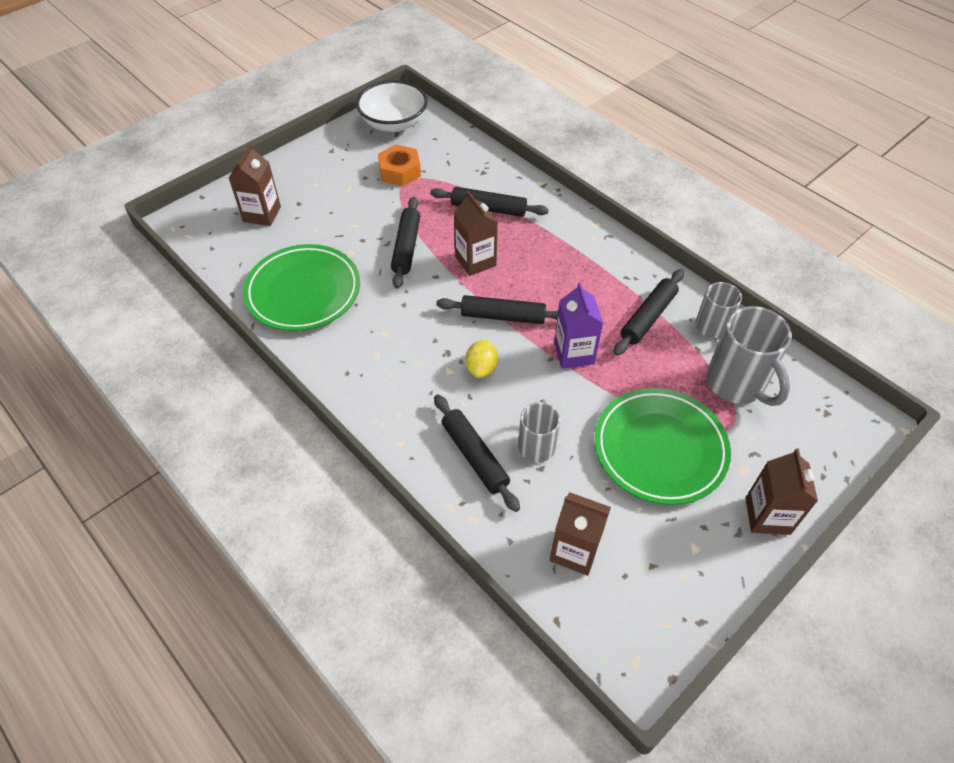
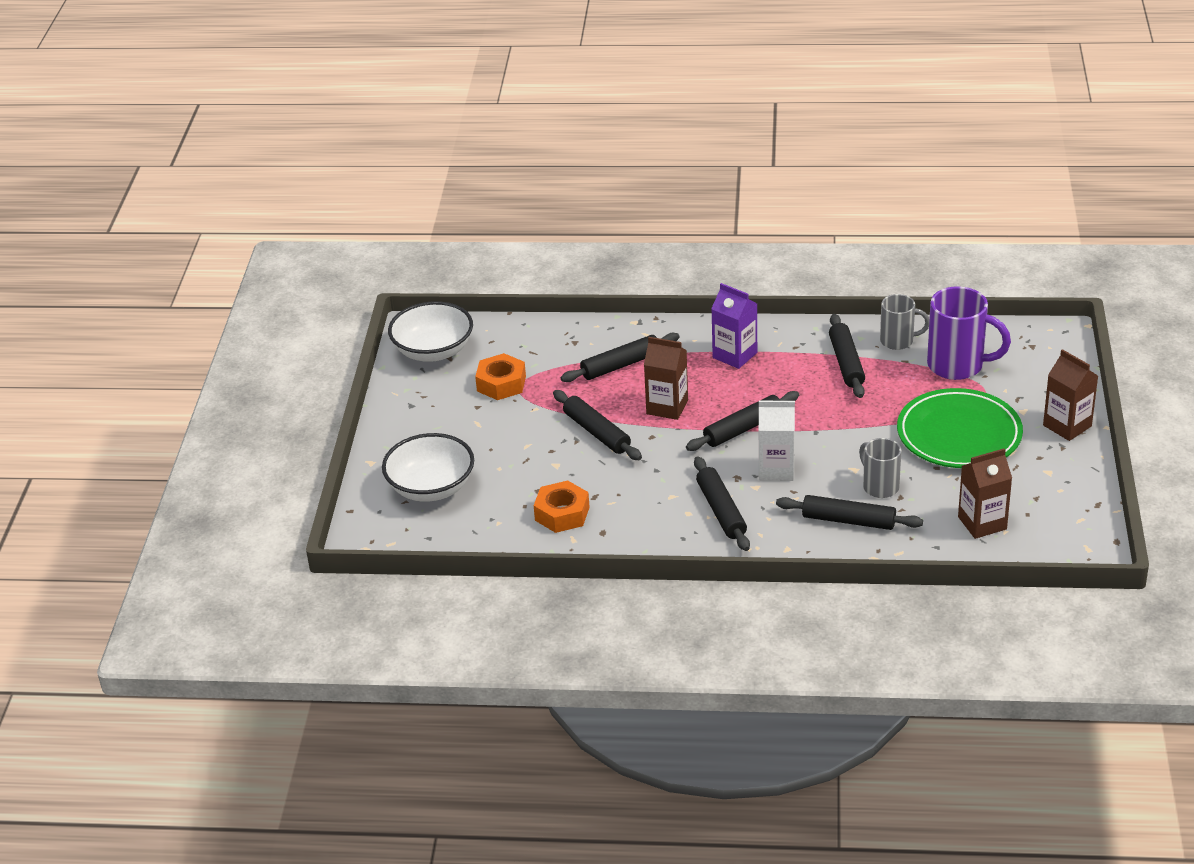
camera: 40 degrees left, 15 degrees down
(262, 214) = (431, 487): brown carton -> white bowl
(303, 291) = (562, 514): green plate -> orange nut
(400, 371) = (721, 511): none -> black rolling pin
(481, 368) = (776, 469): yellow lemon -> white carton
(574, 353) = (827, 418): purple carton -> purple carton (735, 355)
(737, 384) = (957, 365): grey mug -> purple mug

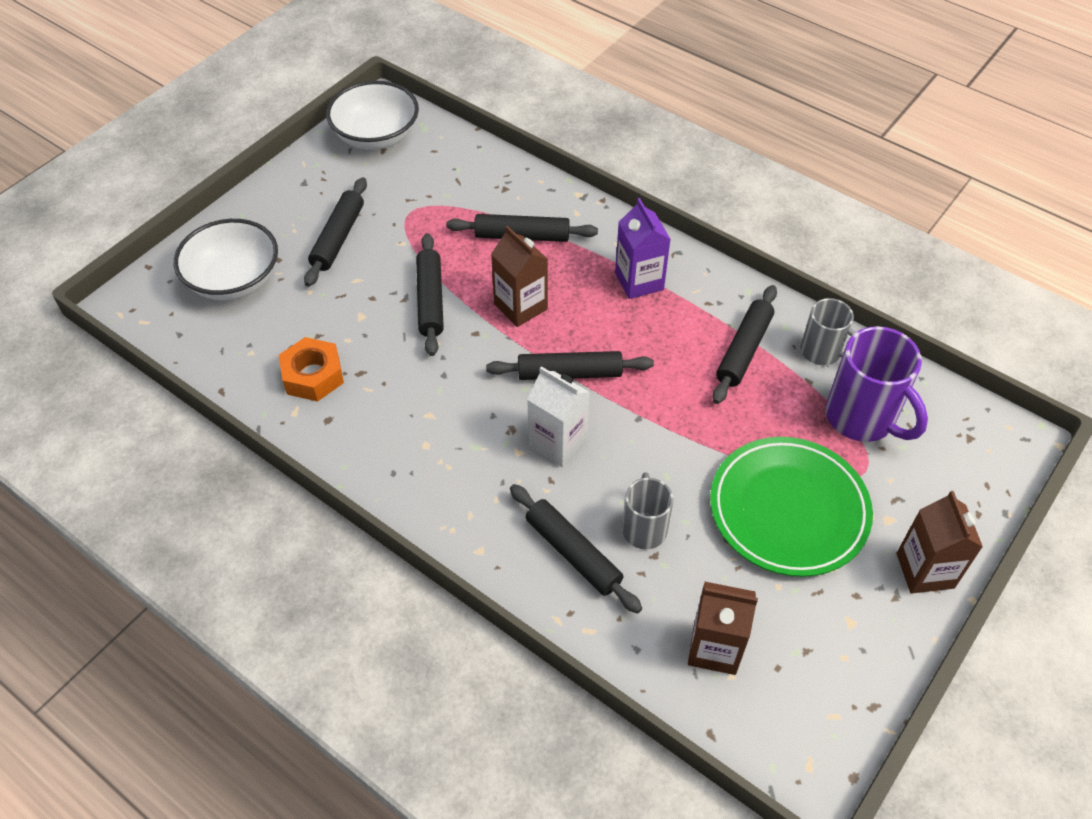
camera: 30 degrees right, 15 degrees up
(501, 384) = (399, 200): orange nut -> none
(721, 511) = (458, 461): black rolling pin -> black rolling pin (338, 238)

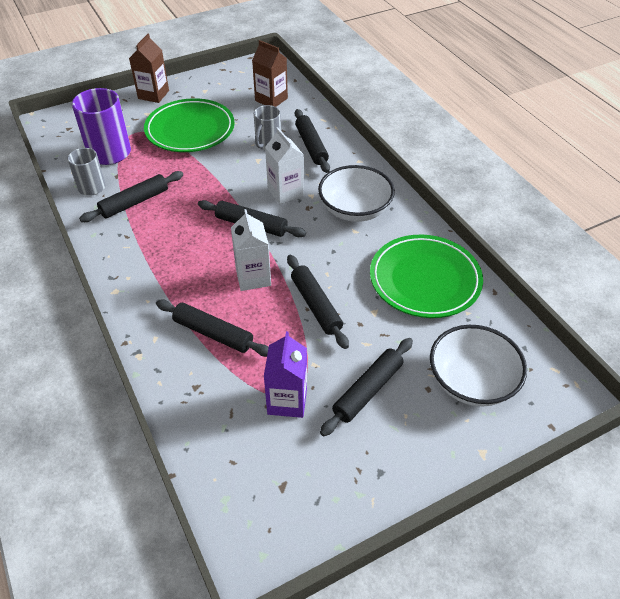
camera: 155 degrees left, 5 degrees down
(313, 376) = (424, 280): orange nut -> green plate
(376, 136) = (281, 509): white bowl -> white bowl (355, 209)
(430, 300) = (316, 305): black rolling pin -> black rolling pin turned 45 degrees counterclockwise
(520, 307) = (253, 277): brown carton -> white carton
(639, 281) = (157, 266): purple carton -> purple carton (287, 401)

